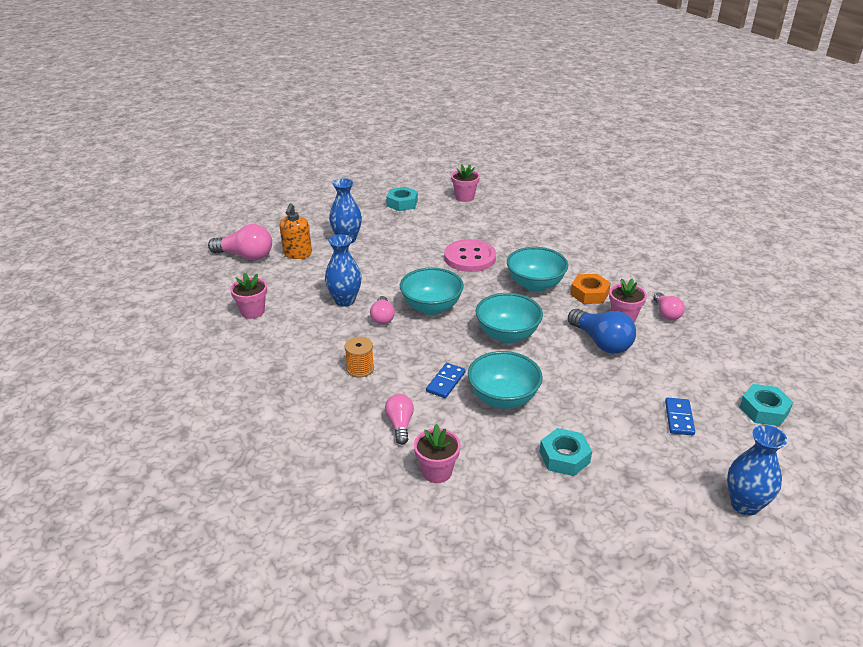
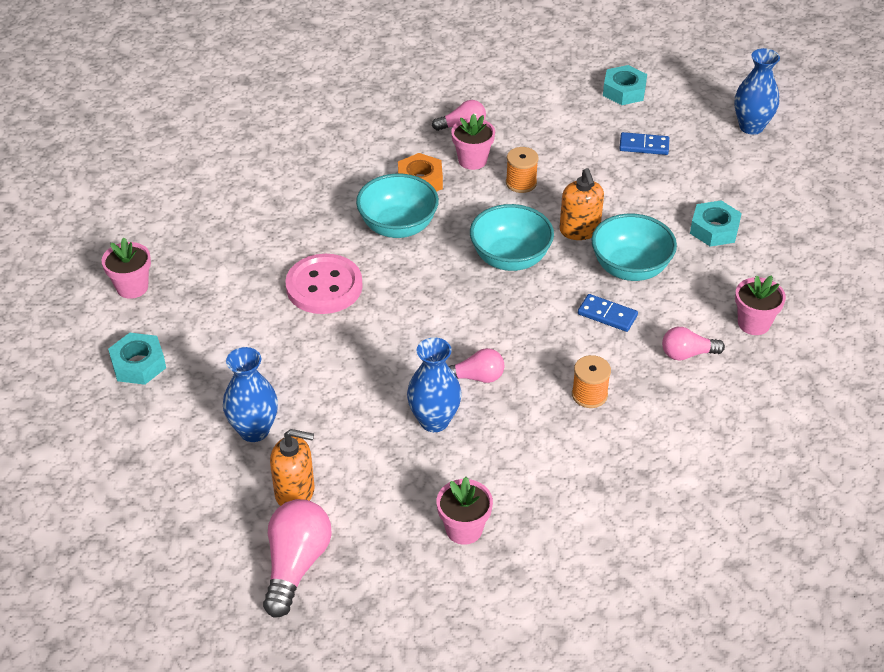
camera: 90 degrees left, 10 degrees up
(431, 307) = (451, 327): turquoise bowl -> none
(547, 372) = (579, 230): none -> orange soap dispenser
(601, 342) = (521, 183): blue light bulb -> orange spool

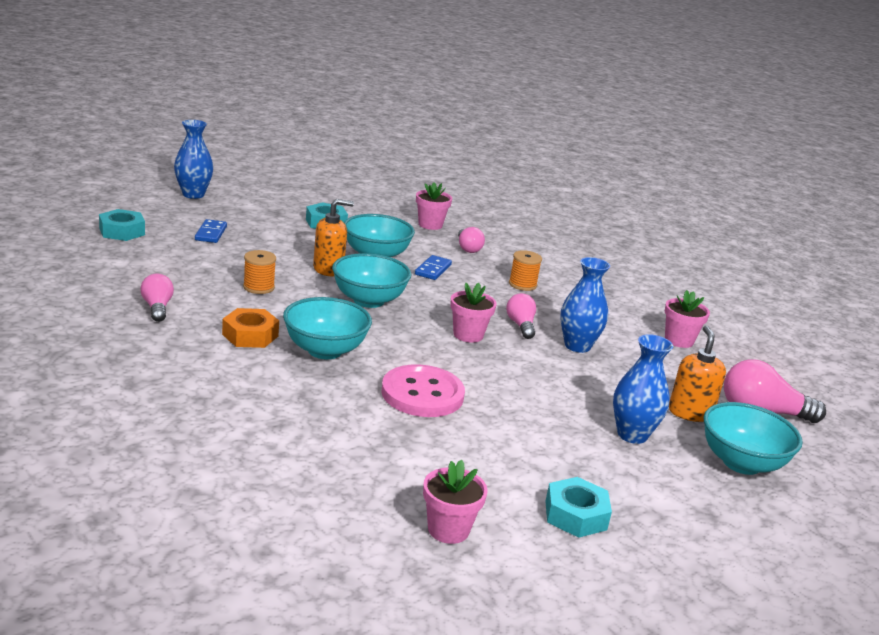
camera: 100 degrees left, 20 degrees down
(201, 511) = (741, 463): none -> turquoise bowl
(472, 160) = (218, 307): pink flower pot -> pink flower pot (468, 335)

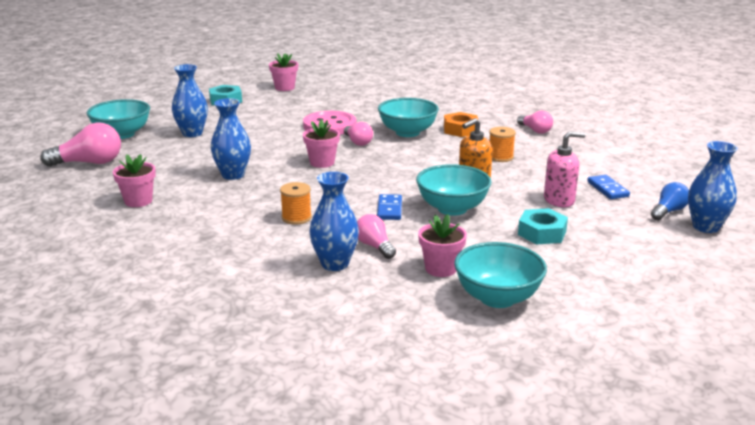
camera: 165 degrees right, 0 degrees up
(122, 231) = (664, 171): turquoise nut -> none
(197, 208) = (668, 211): none -> blue light bulb
(271, 237) = (559, 200): none -> pink soap dispenser
(368, 300) = (415, 168): turquoise bowl -> turquoise bowl (497, 298)
(506, 246) = (335, 264): none -> blue vase
(521, 325) = (284, 179): pink light bulb -> pink light bulb (358, 142)
(690, 413) = (147, 152): orange soap dispenser -> none

